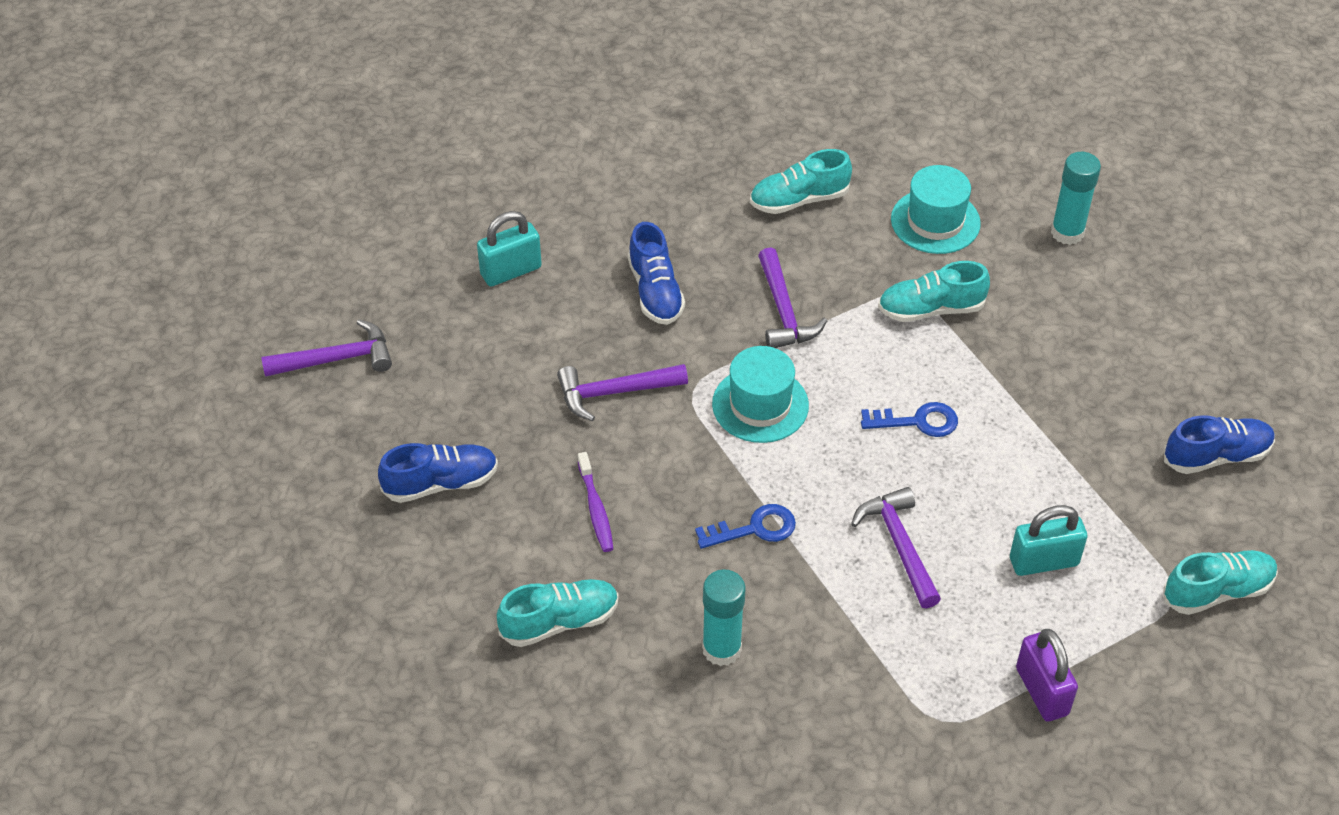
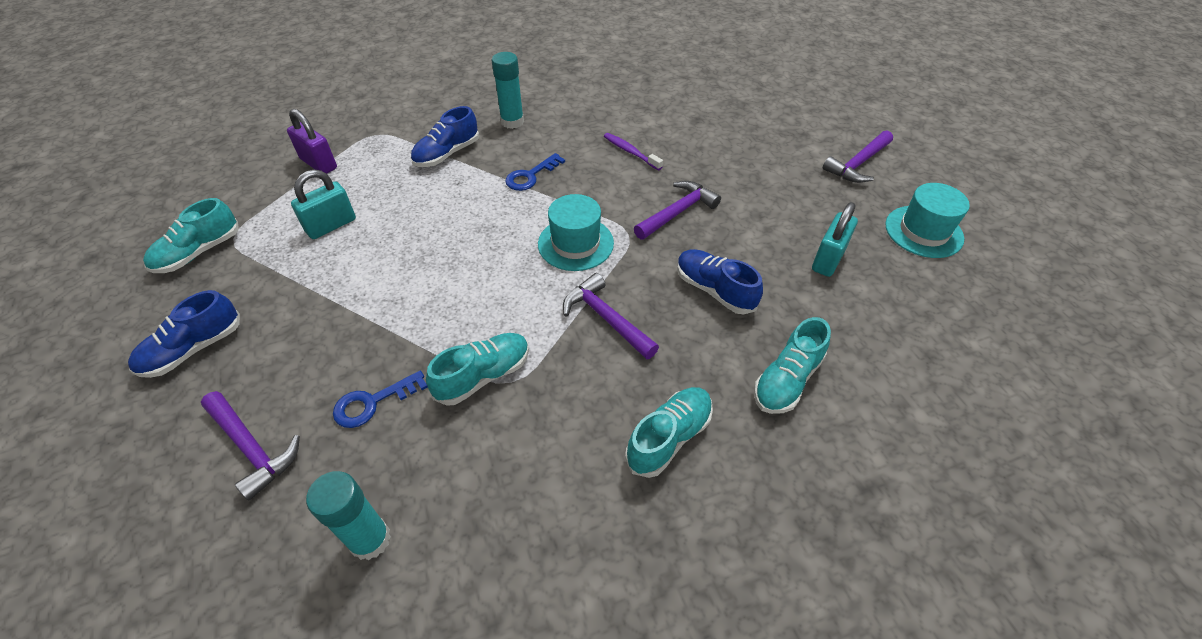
camera: 150 degrees right, 0 degrees up
(441, 483) = (725, 132): blue shoe -> blue shoe (447, 154)
(559, 622) = (604, 104): turquoise shoe -> turquoise shoe (787, 380)
(899, 545) = (434, 200): purple hammer -> purple hammer (252, 447)
(917, 421) = (454, 278): blue key -> blue key (373, 402)
(935, 221) = (521, 480): turquoise hat -> turquoise hat (923, 231)

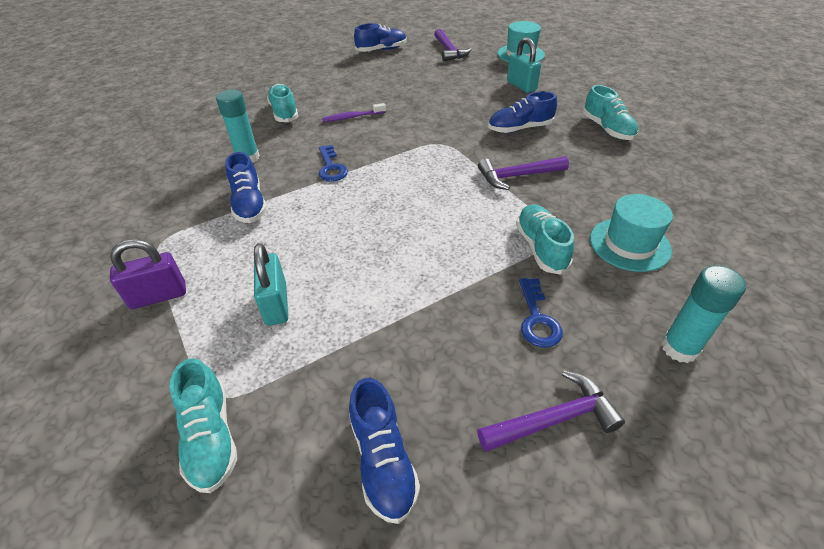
camera: 60 degrees left, 5 degrees down
(575, 243) = (431, 168): turquoise hat -> turquoise hat (629, 244)
(669, 438) = (633, 182): turquoise shoe -> turquoise shoe (284, 112)
(677, 212) = (436, 119): purple hammer -> none
(799, 112) = (381, 50): none -> blue shoe

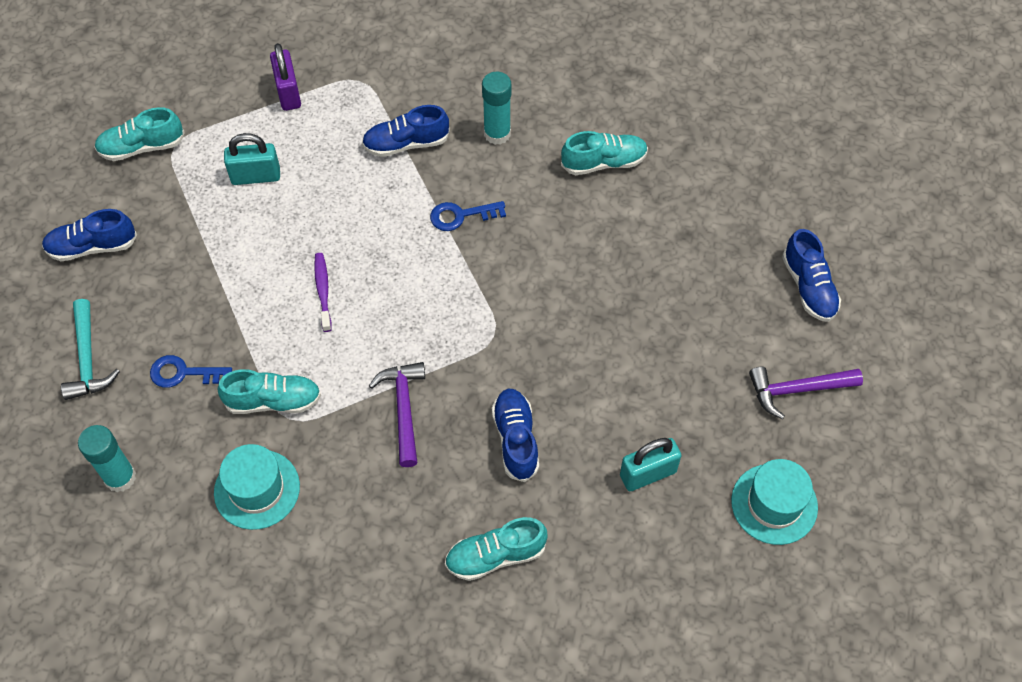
camera: 95 degrees right, 15 degrees up
(352, 117) = (579, 239): purple toothbrush -> purple toothbrush (323, 291)
(553, 419) = (88, 359): purple hammer -> turquoise hammer

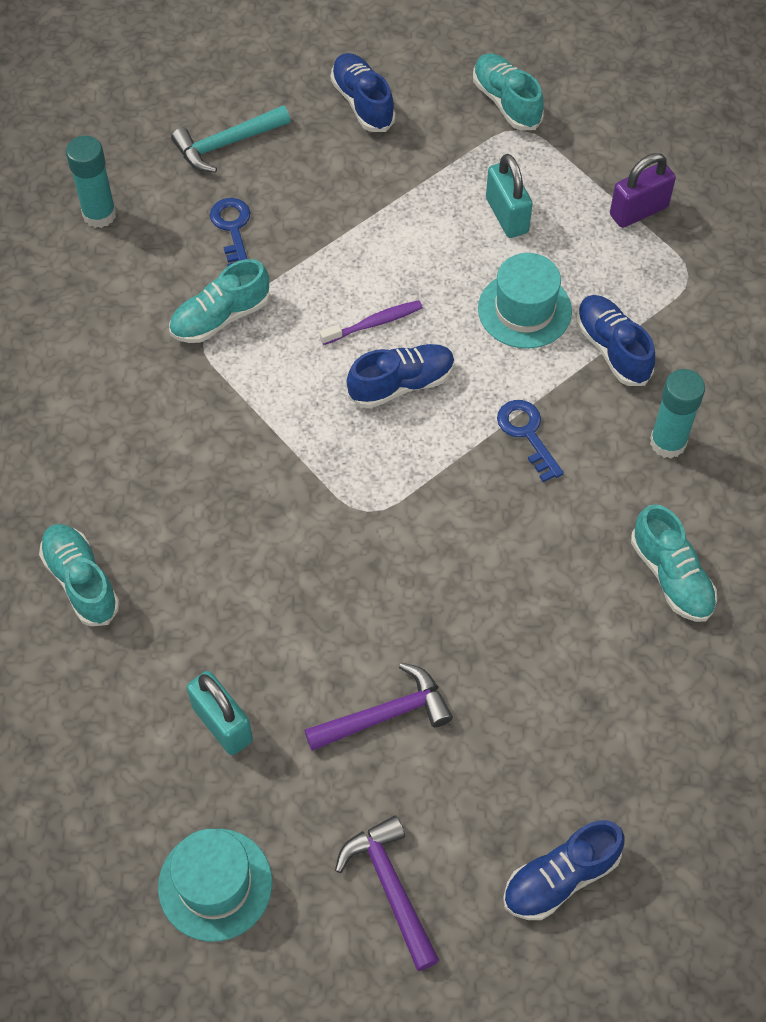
camera: 75 degrees right, 0 degrees up
(257, 489) = (112, 334): turquoise hat -> turquoise hat (524, 310)
(273, 401) = (220, 317): turquoise shoe -> turquoise shoe turned 75 degrees clockwise
(403, 409) = (242, 443): purple hammer -> purple hammer (385, 715)
(516, 439) = (233, 567): blue shoe -> blue shoe (401, 384)

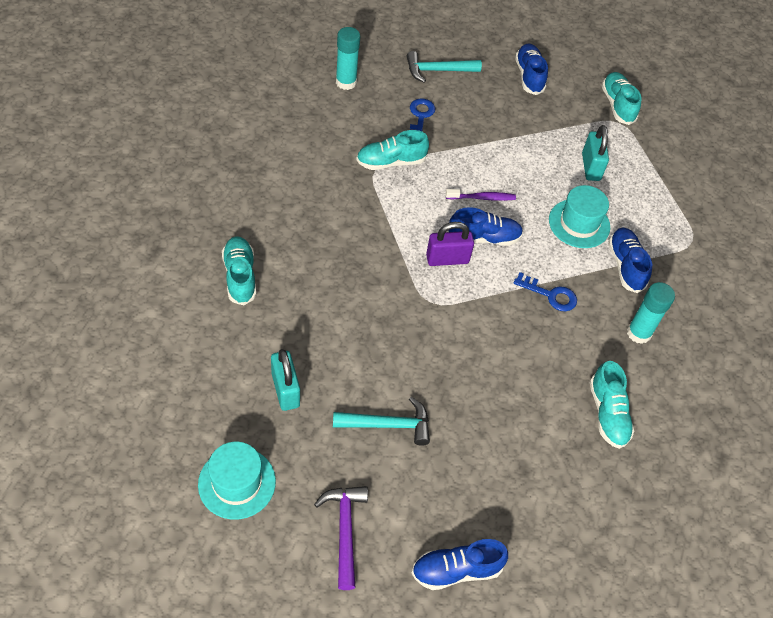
camera: 15 degrees right, 5 degrees down
(385, 715) = (388, 425): purple hammer -> turquoise hammer
(527, 434) = (550, 295): blue key -> blue key turned 120 degrees clockwise
(638, 211) = (675, 193): purple padlock -> purple padlock (447, 259)

